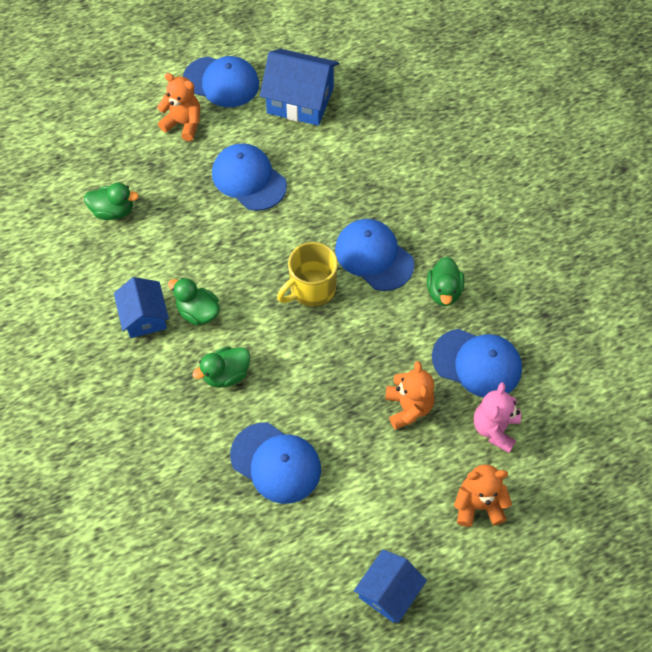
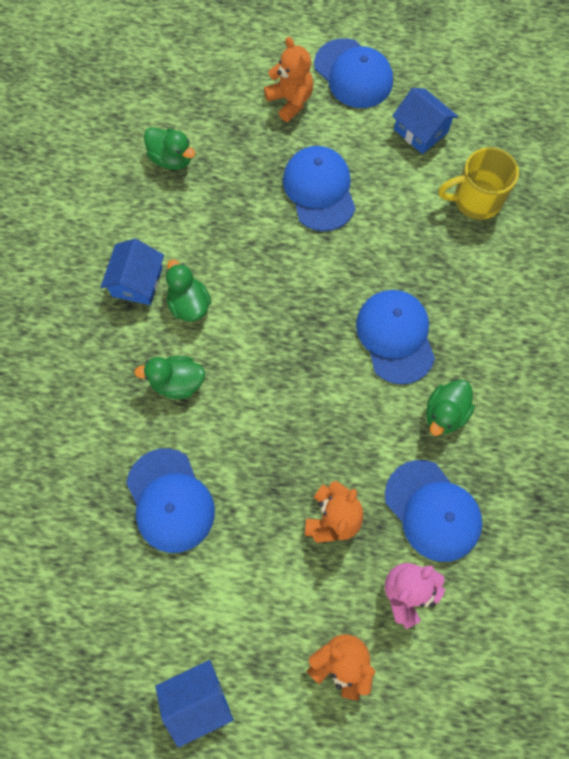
camera: 30 degrees right, 10 degrees up
(300, 100) = (421, 131): blue house -> blue house, size x0.64
(311, 289) = (312, 338): yellow mug -> yellow mug (475, 200)

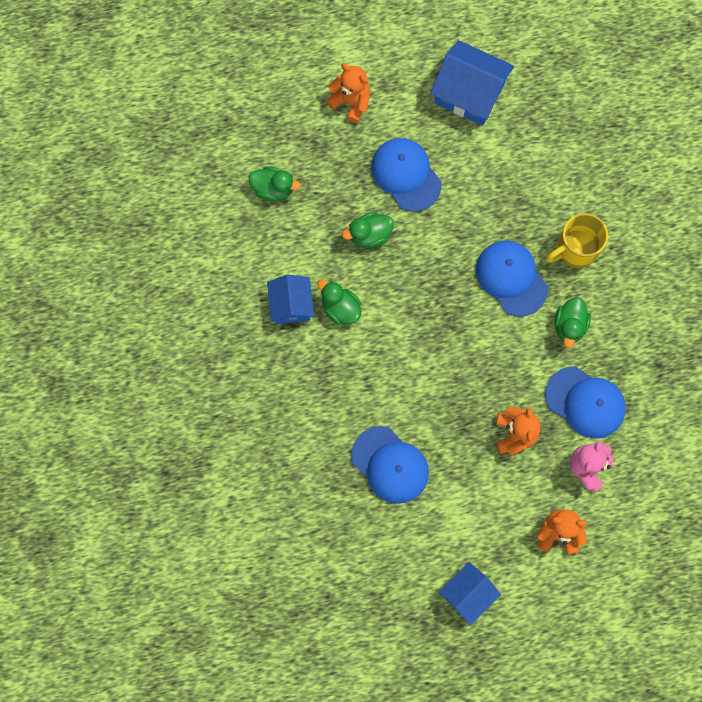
camera: 20 degrees left, 5 degrees up
(177, 382) = (358, 374): green duck -> green duck (369, 235)
(353, 74) = (394, 58): blue cap -> none
(421, 131) = (469, 93): blue house -> blue house, size x1.56
(475, 200) = (534, 140): yellow mug -> yellow mug (575, 249)

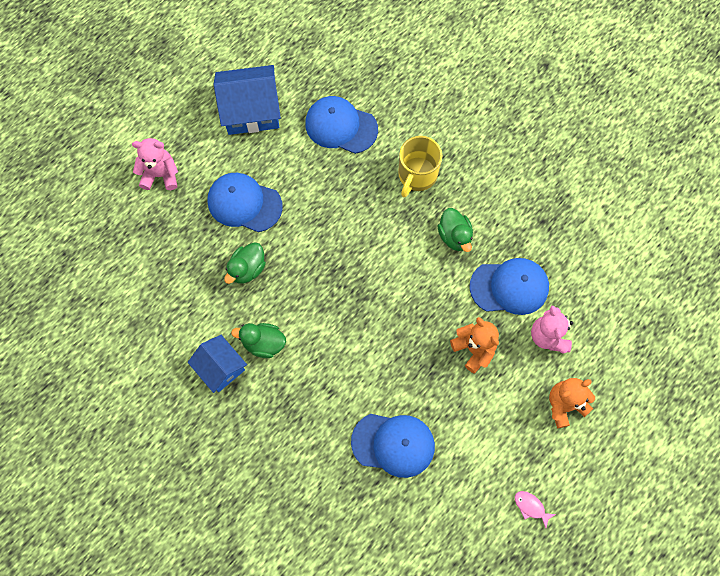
camera: 35 degrees left, 5 degrees down
(273, 189) = (142, 283): green duck -> none
(351, 102) = (160, 175): orange teddy bear -> pink teddy bear
(467, 594) = (531, 507): blue house -> pink fish
(511, 278) = (384, 229): blue cap -> blue cap (341, 126)

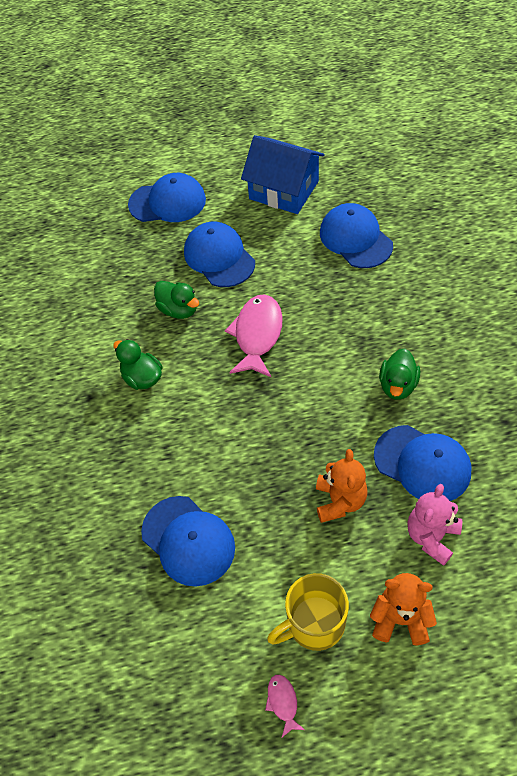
camera: 40 degrees right, 15 degrees down
(160, 175) = (167, 202): pink teddy bear -> blue cap
(220, 367) = (89, 376): blue house -> none
(247, 269) = (179, 310): green duck -> green duck turned 120 degrees counterclockwise
(325, 254) = (257, 335): none -> pink fish
(417, 175) = (399, 313): yellow mug -> yellow mug (314, 623)

